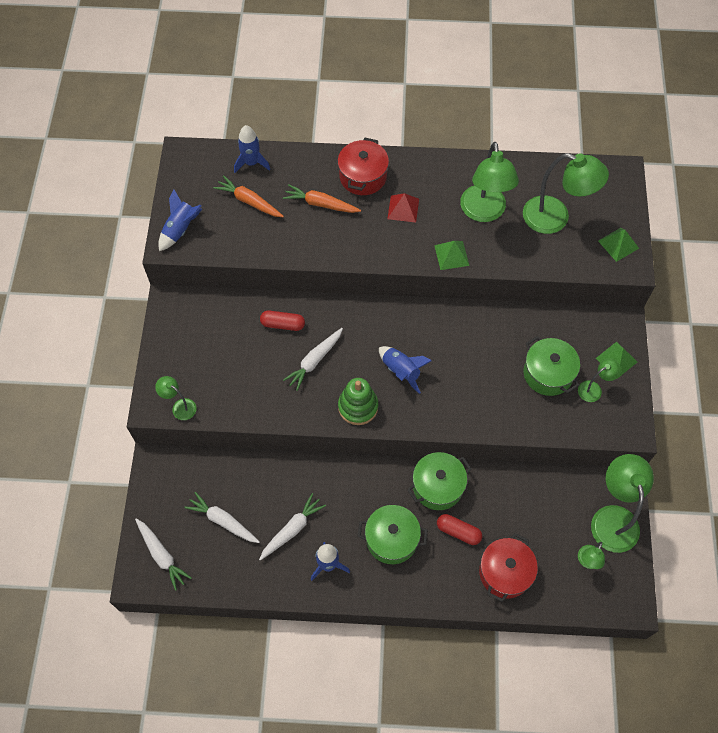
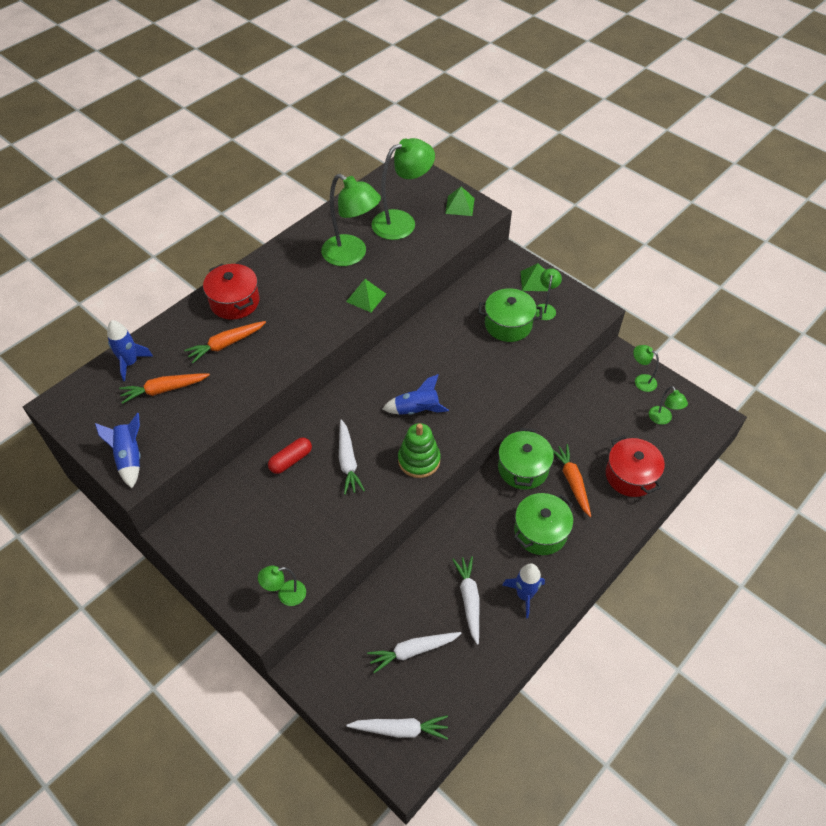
camera: 50 degrees left, 10 degrees down
(403, 208) = (292, 297): red pyramid -> none
(458, 531) = (572, 482): red capsule -> orange carrot
(613, 518) = (641, 380): green lamp -> green lamp, size x0.50

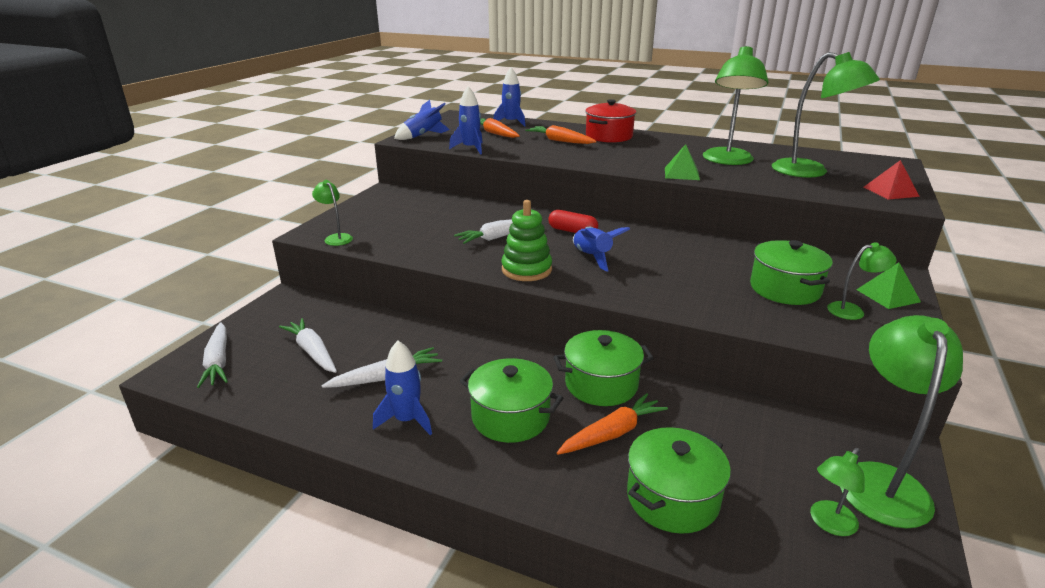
camera: 70 degrees right, 25 degrees down
(206, 425) = (470, 148): none -> blue rocket
(291, 460) = (482, 215): red capsule -> red capsule (572, 231)
(460, 205) = (891, 191): green pyramid -> red pyramid
(630, 476) = (672, 498): red pot -> green pot
(641, 380) = (880, 480): green lamp -> green lamp, size x2.01

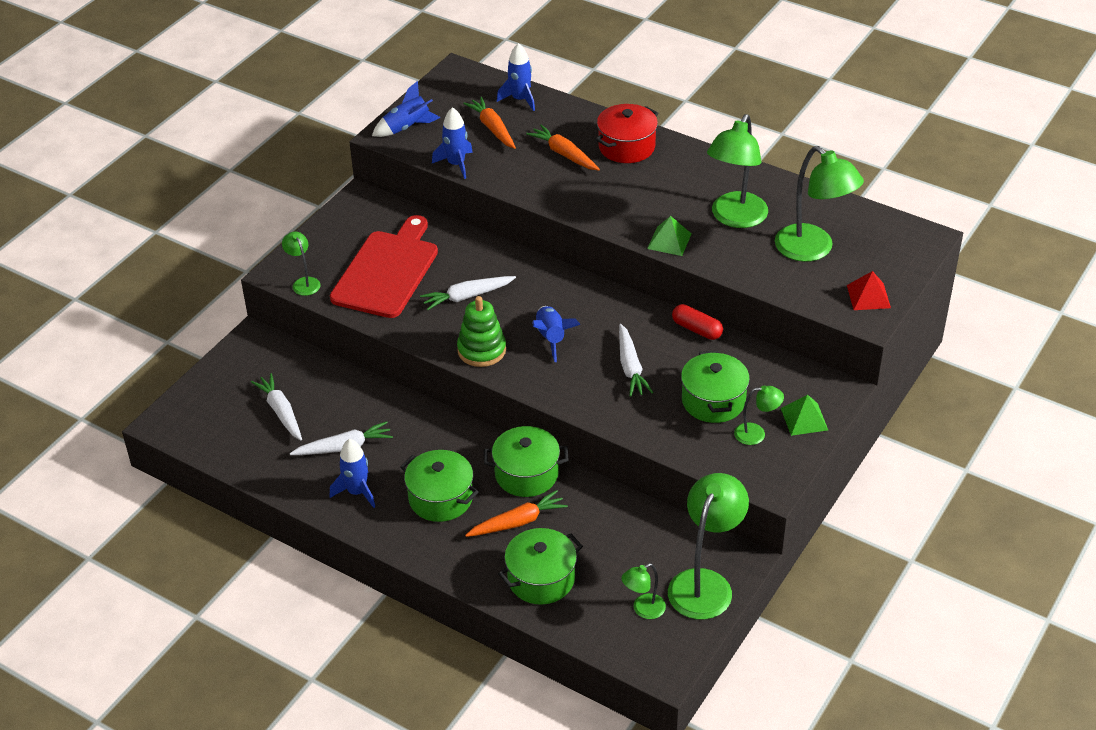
camera: 10 degrees right, 15 degrees up
(218, 362) = (200, 415): white carrot -> white carrot (630, 367)
(417, 227) = (387, 271): none -> red cutting board
(572, 231) = (546, 294): red capsule -> red capsule (697, 329)

